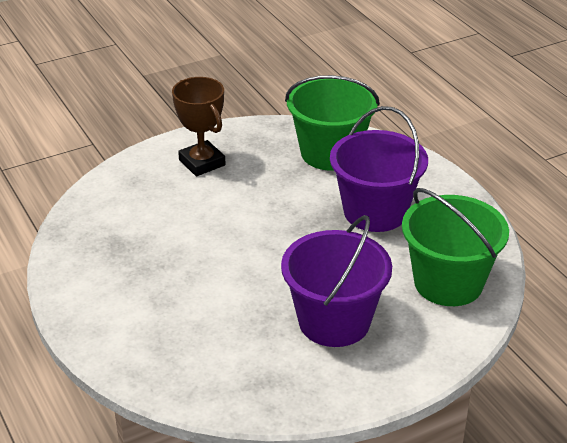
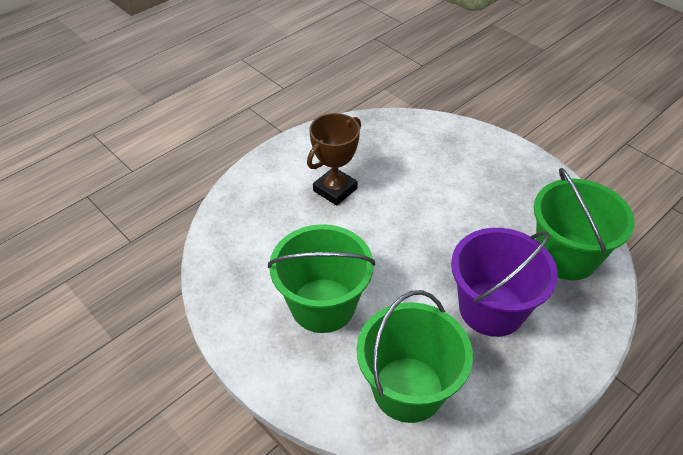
camera: 75 degrees right, 10 degrees up
(202, 163) = (496, 171): brown trophy -> brown trophy (335, 190)
(334, 321) = (323, 305): purple bucket -> green bucket

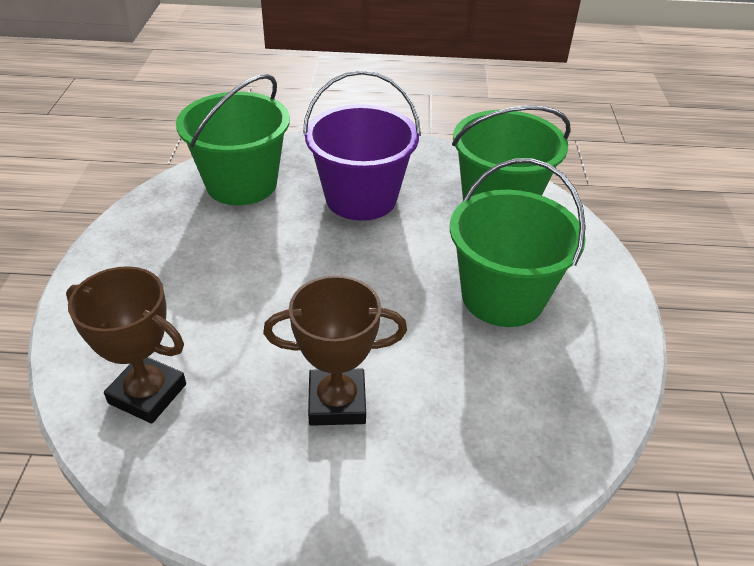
camera: 135 degrees left, 5 degrees down
(408, 139) = (147, 394): none -> brown trophy

